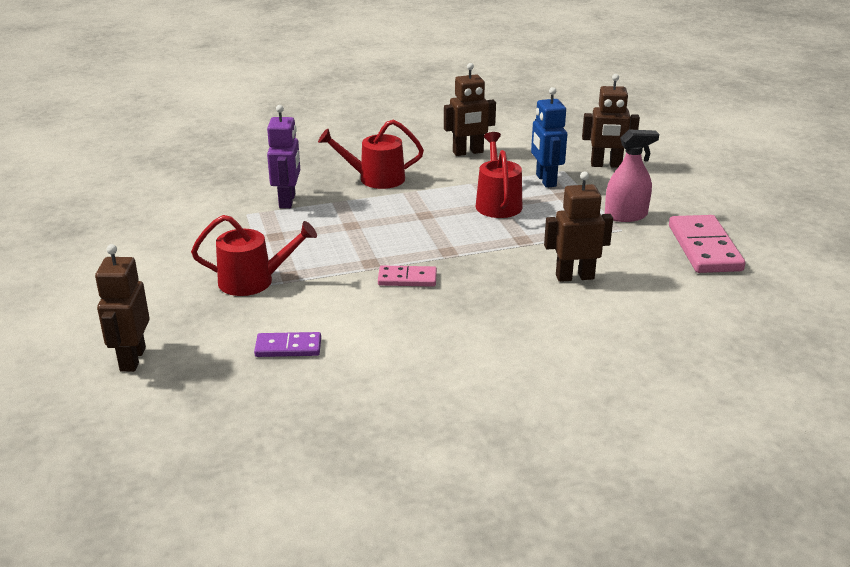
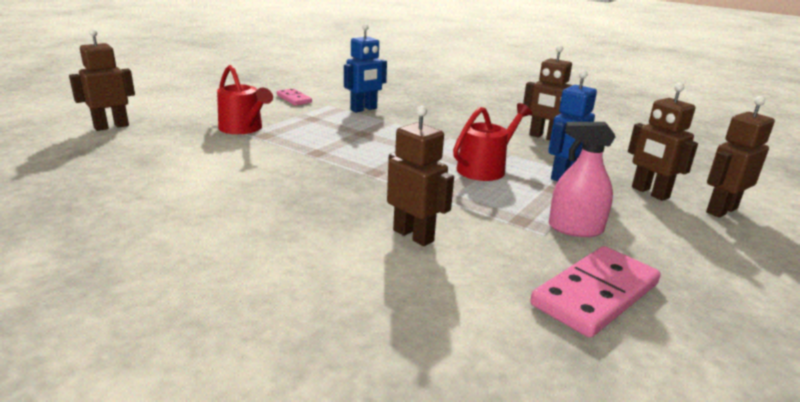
camera: 50 degrees right, 5 degrees down
(287, 201) = (364, 109): purple robot -> blue robot
(288, 347) = (164, 160): purple domino -> none
(376, 179) = (441, 122): red watering can -> none
(407, 279) = (310, 170): pink domino -> pink domino (294, 99)
(626, 215) = (575, 228): pink spray bottle -> pink spray bottle turned 150 degrees clockwise
(653, 157) = (721, 210): none -> brown robot

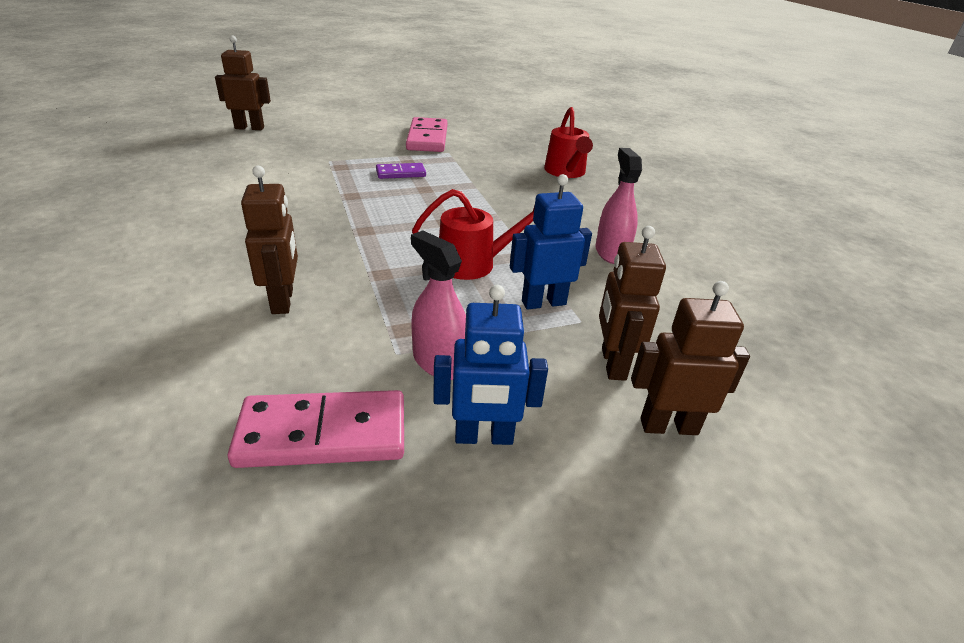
camera: 35 degrees right, 10 degrees up
(243, 128) = (335, 155): red watering can -> red watering can (566, 172)
(294, 99) = (427, 138): pink domino -> pink domino, size x1.77
(323, 127) = (401, 173): none -> purple domino
(364, 109) = (472, 165): blue robot -> blue robot (484, 437)
(544, 137) = (611, 253): brown robot -> pink spray bottle

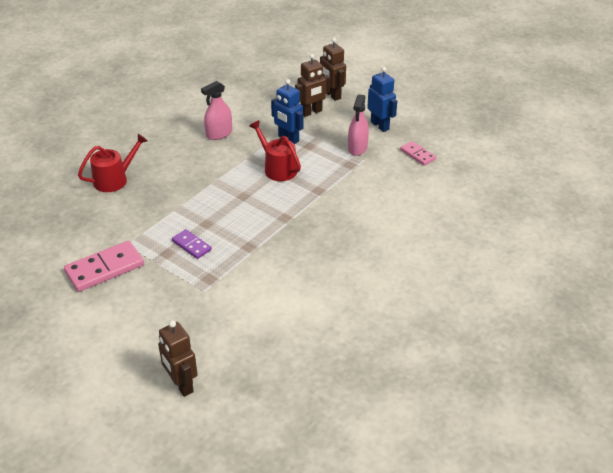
camera: 120 degrees left, 5 degrees up
(283, 301) = (371, 205): brown robot -> none
(323, 433) = (417, 155): pink domino -> pink domino, size x0.57

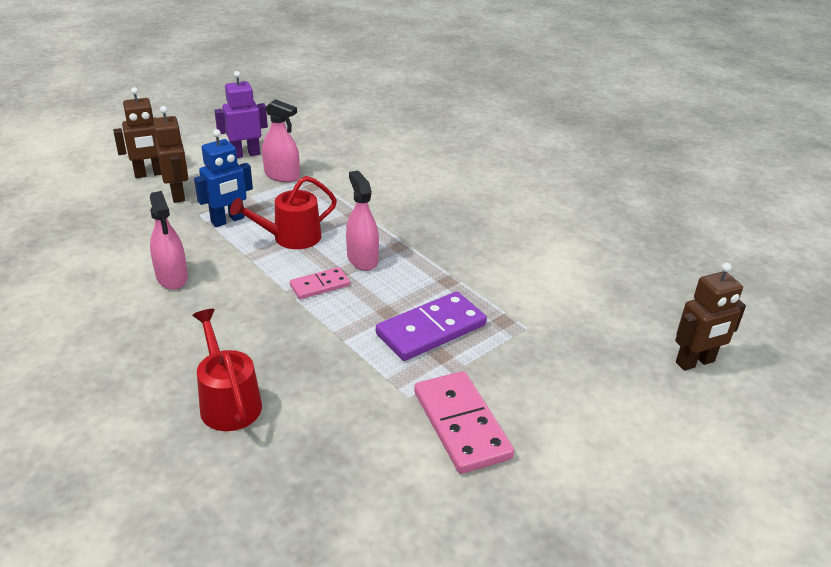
camera: 80 degrees left, 5 degrees down
(191, 245) = (431, 330): purple domino -> purple domino, size x1.77
(262, 203) = (362, 259): none -> pink spray bottle
(380, 125) = (245, 154): blue robot -> purple robot
(417, 155) = (319, 143): pink domino -> pink domino (320, 285)

